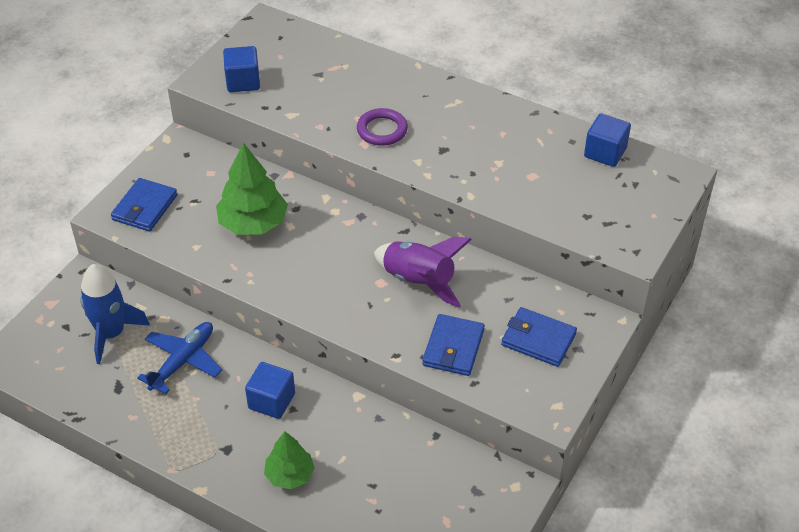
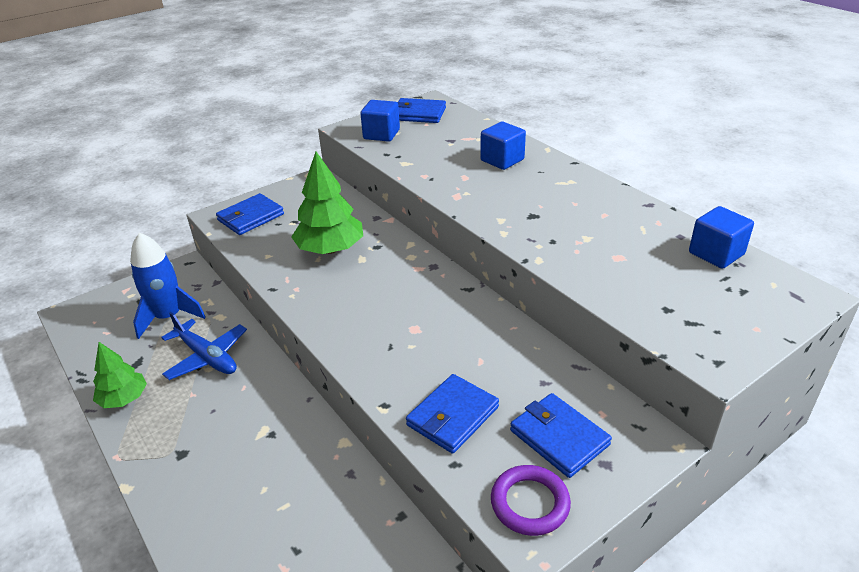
camera: 25 degrees right, 10 degrees down
(183, 361) = (207, 357): blue plane -> blue plane turned 75 degrees clockwise
(264, 44) = (419, 114): none -> blue wallet
(271, 401) = (257, 419): blue cube -> blue cube (502, 160)
(290, 475) = (219, 504): green tree -> green tree (124, 399)
(382, 130) = (481, 189): purple ring -> purple ring (530, 503)
(419, 281) = (454, 338): purple rocket -> none

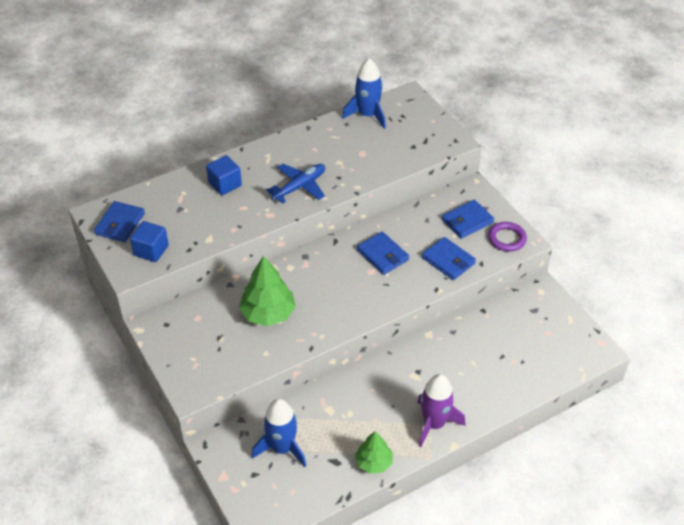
camera: 85 degrees left, 10 degrees up
(171, 460) = (434, 424): none -> purple rocket
(207, 357) = (337, 415): blue plane -> blue plane (299, 187)
(250, 217) = (203, 368): blue wallet -> blue wallet (382, 255)
(716, 254) = (367, 115): blue cube -> blue rocket

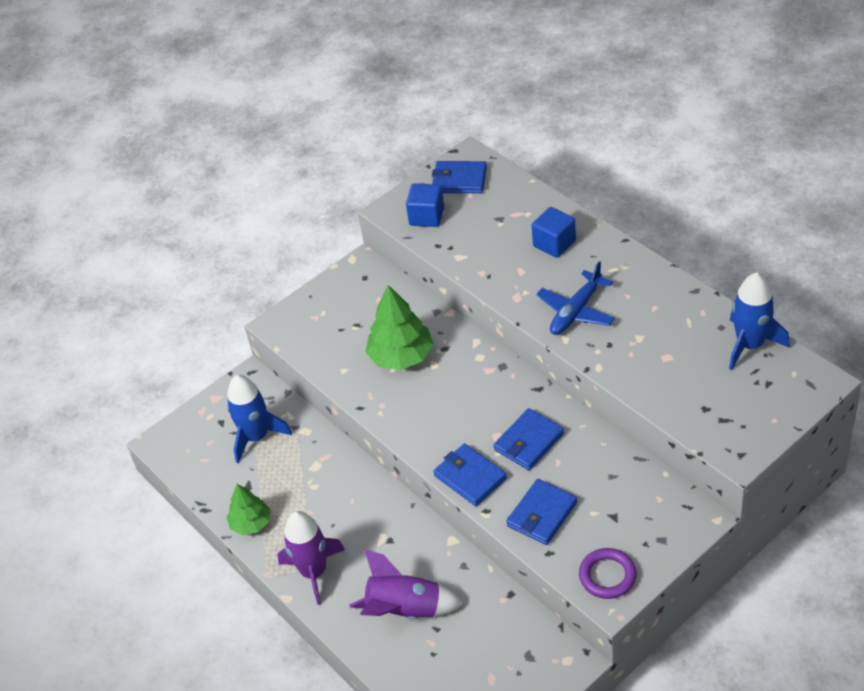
camera: 85 degrees right, 0 degrees up
(299, 187) = (576, 311): blue plane -> blue plane turned 90 degrees clockwise
(467, 221) = (626, 522): blue wallet -> blue wallet (470, 477)
(483, 371) = (405, 610): none -> purple rocket

